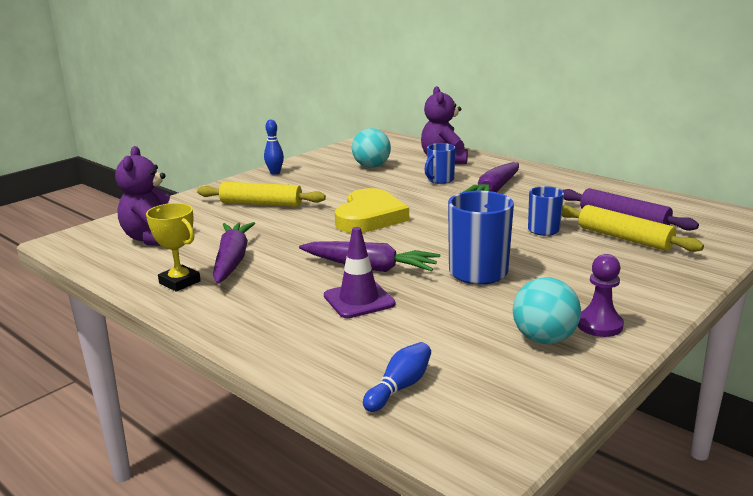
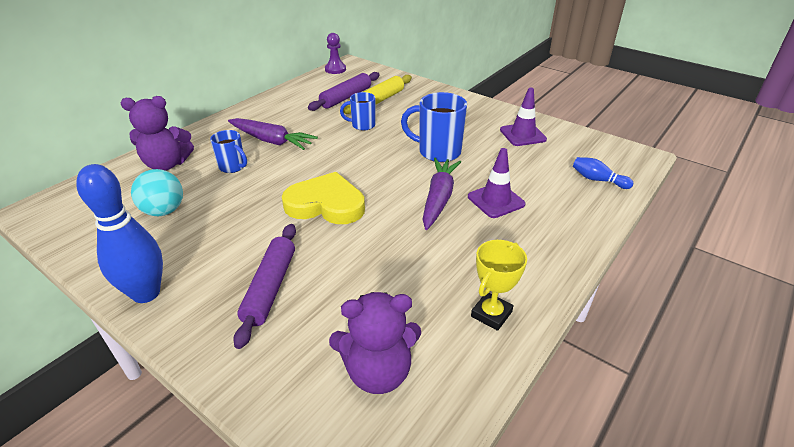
camera: 95 degrees left, 15 degrees up
(232, 260) = (434, 284): purple carrot -> none
(261, 204) = (270, 288): yellow rolling pin -> purple rolling pin
(275, 173) = (146, 293): blue bowling pin -> blue bowling pin, size x1.95
(544, 339) = (522, 135): turquoise ball -> purple traffic cone
(599, 325) = (500, 118): purple pawn -> purple pawn (335, 69)

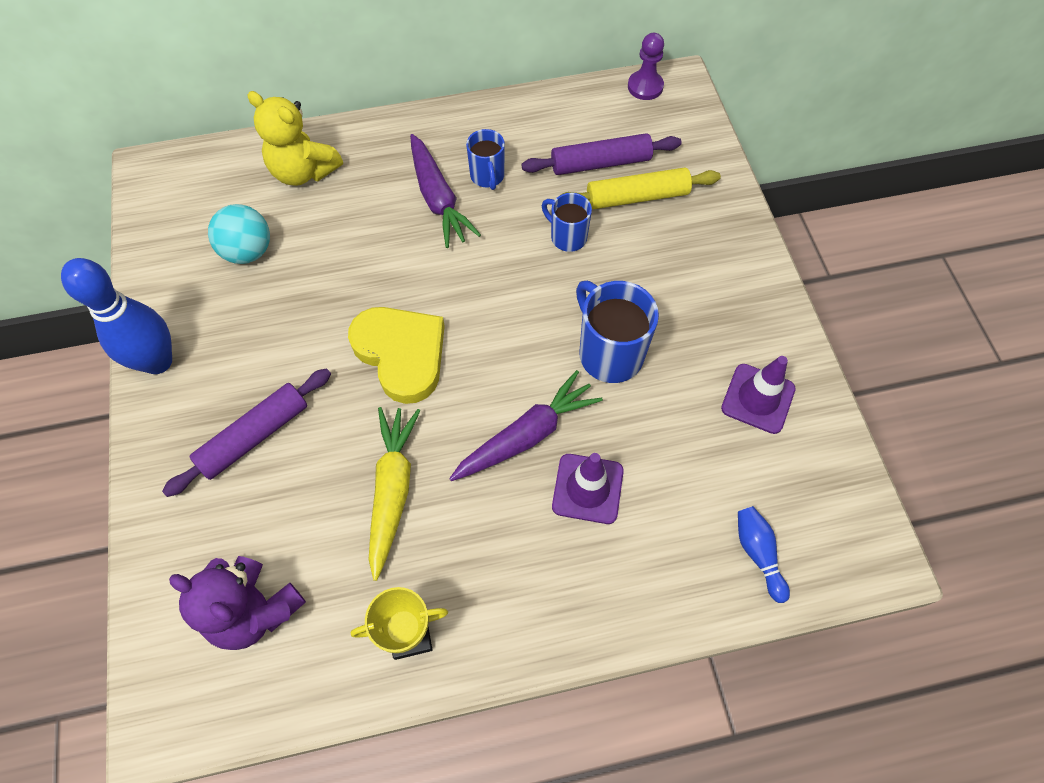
camera: 40 degrees right, 25 degrees up
(167, 164) = (303, 171): purple teddy bear -> yellow teddy bear
(233, 167) = (362, 221): blue mug -> blue mug (487, 176)
(395, 260) = (392, 490): none -> yellow carrot

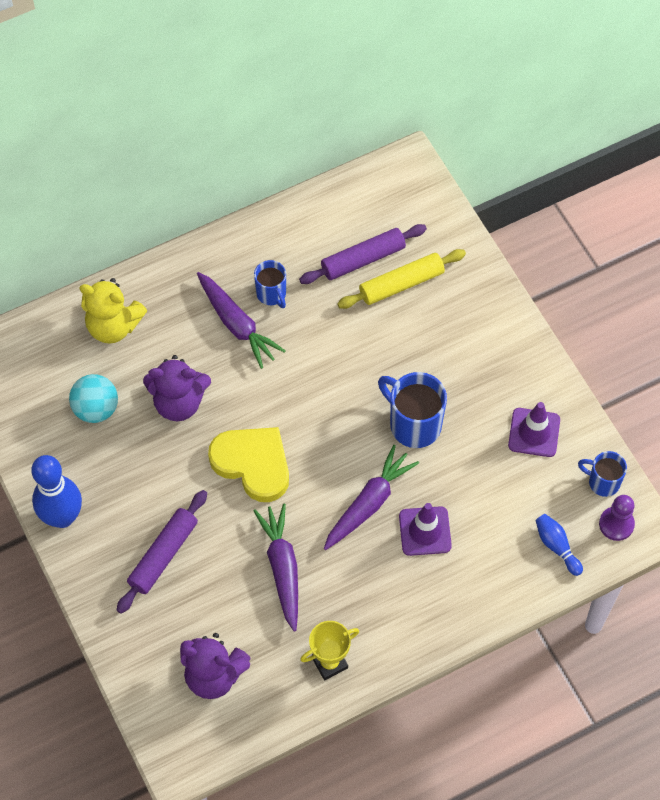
camera: 15 degrees left, 0 degrees up
(342, 265) = (179, 402): none -> purple teddy bear
(392, 490) = (282, 568): yellow carrot -> purple carrot
(567, 237) = (354, 334): blue mug -> blue mug (602, 482)
(645, 87) = (381, 175): purple pawn -> purple pawn (616, 524)

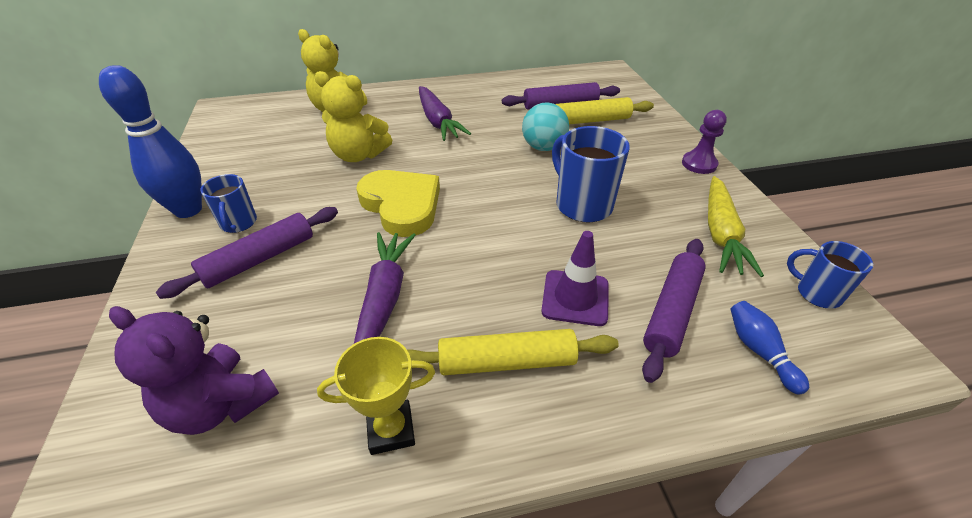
camera: 15 degrees right, 20 degrees down
(96, 409) = (284, 148): turquoise ball -> turquoise ball (543, 147)
(179, 402) = (358, 155): purple teddy bear -> yellow teddy bear
(272, 294) = (475, 111): blue mug -> blue mug (238, 223)
(369, 503) = (513, 258): purple carrot -> none
(388, 597) = (507, 361): none -> yellow rolling pin
(496, 526) = (671, 311): none -> purple rolling pin
(534, 432) = (720, 233): purple traffic cone -> yellow carrot
(616, 524) = (847, 343): purple pawn -> purple pawn (699, 164)

